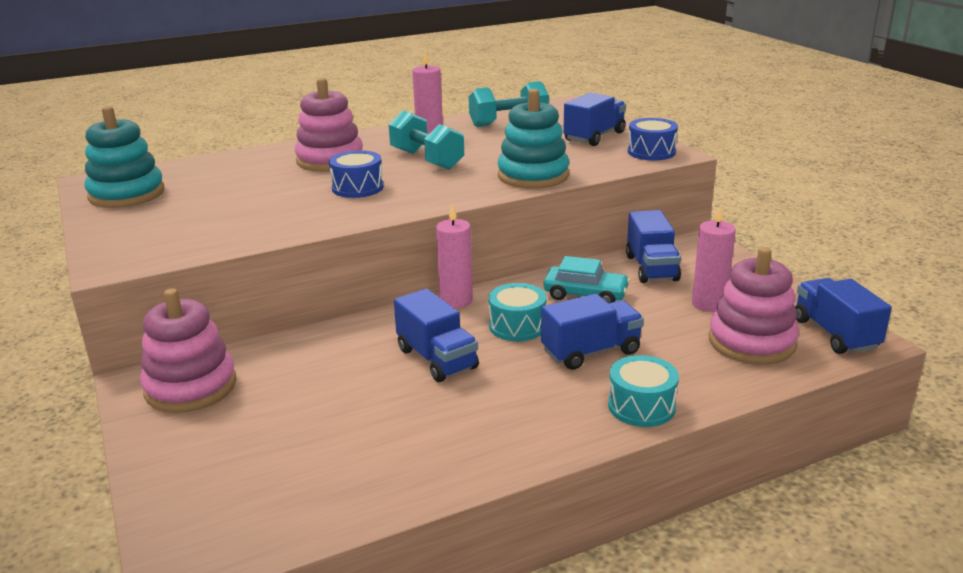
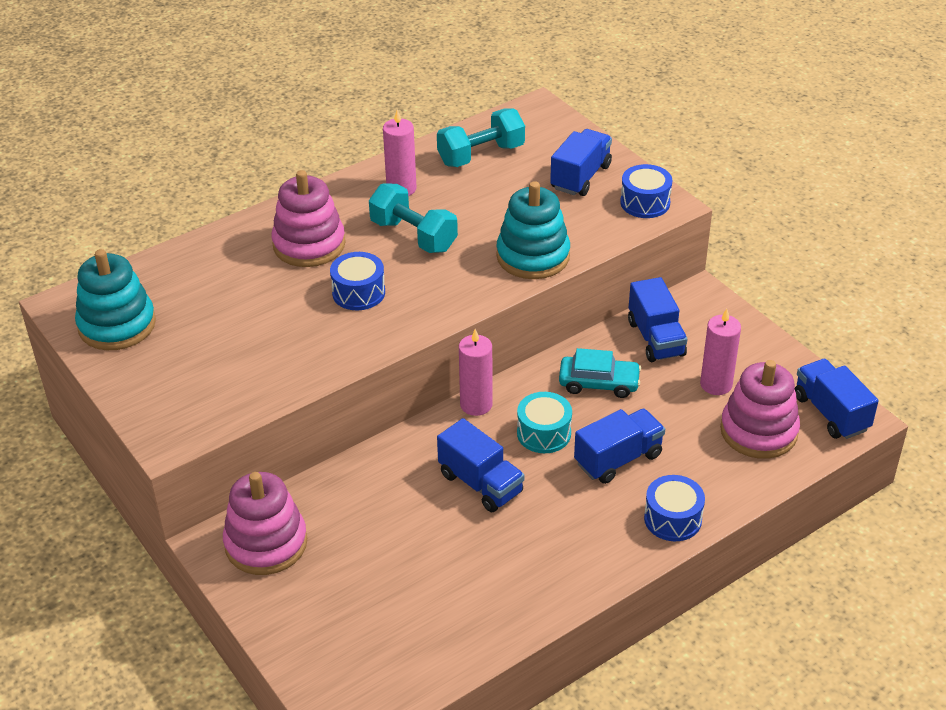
camera: 10 degrees left, 15 degrees up
(641, 406) = (672, 519): turquoise drum -> blue drum

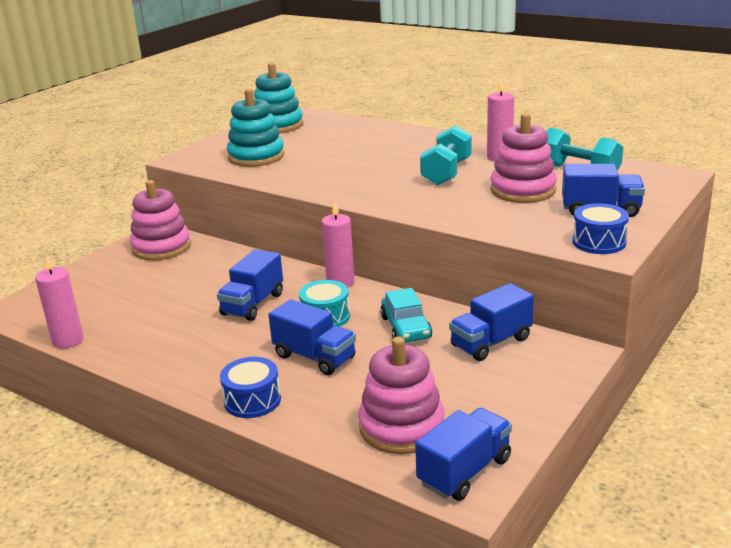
camera: 70 degrees right, 15 degrees down
(309, 244) = (402, 148): pink stacking toy -> pink stacking toy (523, 190)
(358, 293) = (363, 172): blue drum -> none
(533, 256) = (466, 215): turquoise stacking toy -> turquoise stacking toy (256, 157)
(716, 384) = (452, 388): pink candle -> pink candle (68, 340)

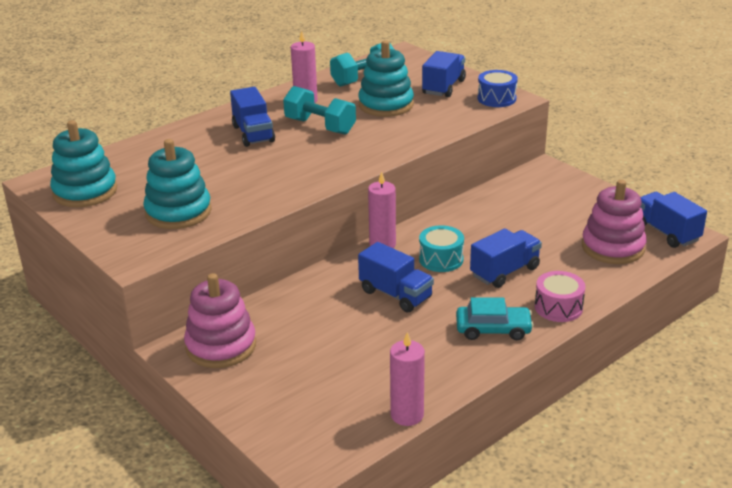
camera: 75 degrees left, 5 degrees up
(252, 400) = (558, 307): blue drum -> pink drum
(406, 327) = (478, 225): turquoise car -> turquoise car (493, 329)
(491, 342) = (517, 196): blue truck -> blue truck (253, 134)
(523, 190) = (386, 105): pink stacking toy -> turquoise stacking toy

